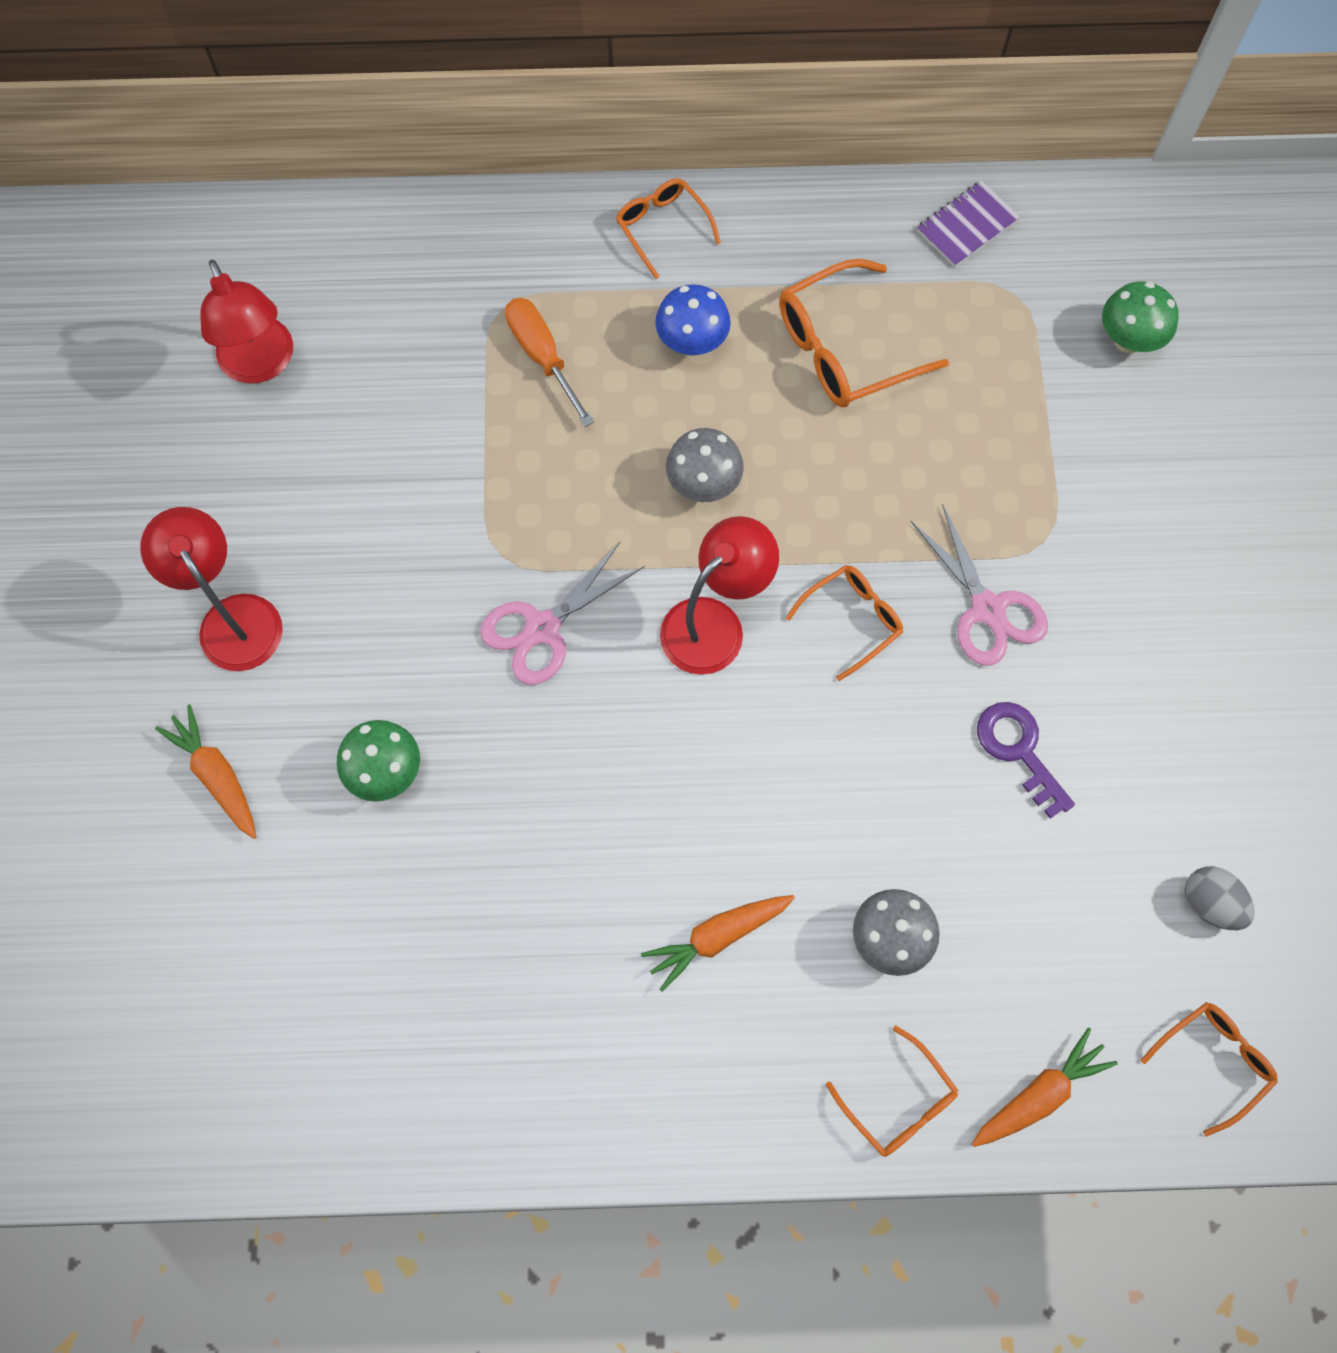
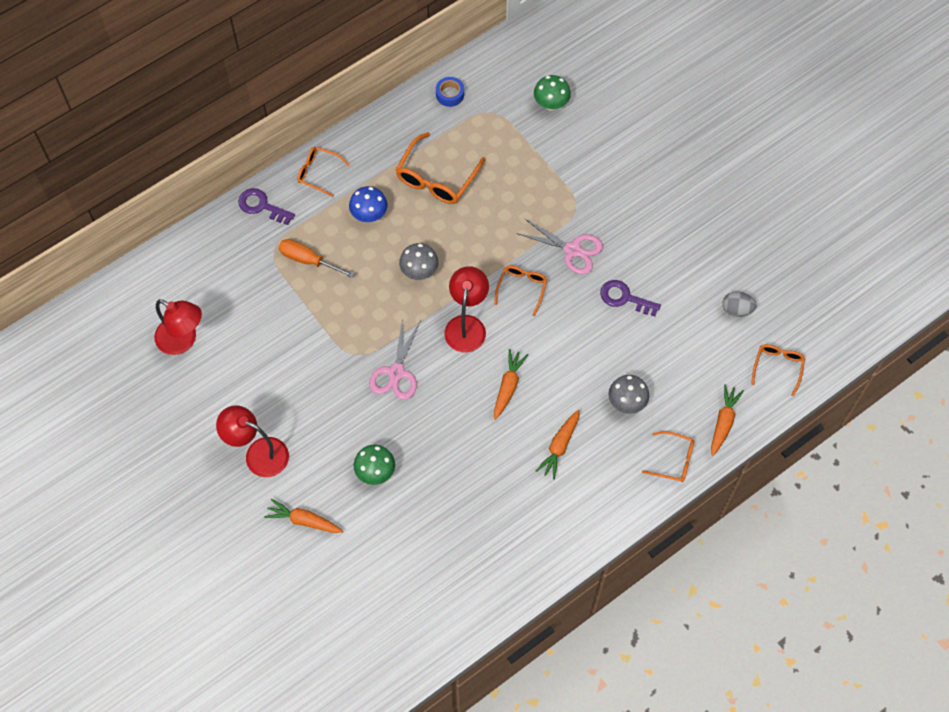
camera: 35 degrees left, 5 degrees down
(536, 227) = (261, 206): none -> purple key
(707, 772) = (508, 386): none -> orange carrot
(967, 226) = (450, 94): purple notebook -> blue tape

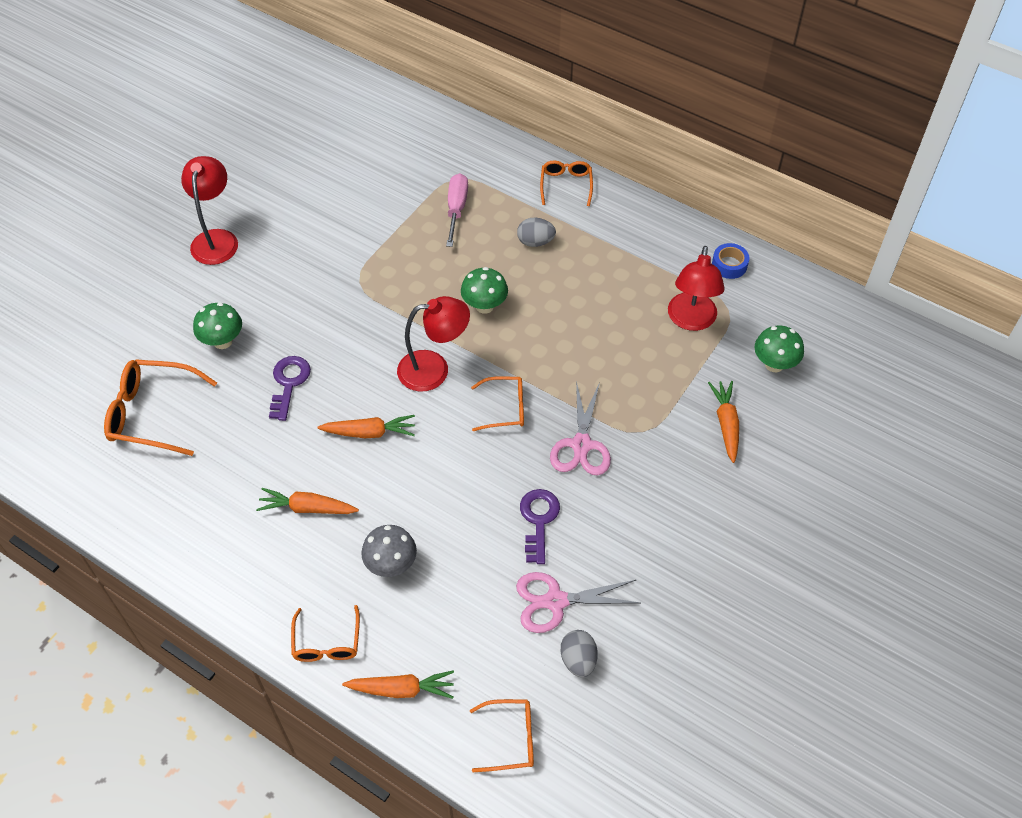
camera: 70 degrees right, 10 degrees down
(183, 340) = (324, 144): red lamp -> red lamp (691, 320)
(261, 206) = (503, 154): purple key -> purple key (289, 383)
(303, 520) = (150, 298): orange carrot -> orange carrot (726, 423)
(308, 260) = (456, 209): orange screwdriver -> pink screwdriver
(369, 215) = (535, 242): blue mushroom -> grey egg
(396, 373) = (349, 323): pink scissors -> pink scissors (555, 601)
(419, 271) = (484, 306): grey mushroom -> green mushroom
(436, 178) = (612, 285): orange glasses -> orange glasses (152, 413)

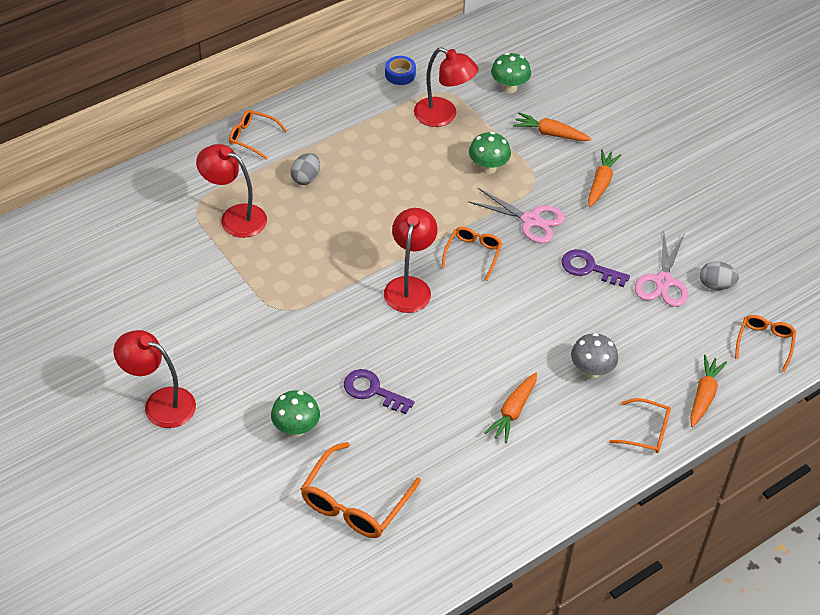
camera: 70 degrees left, 5 degrees down
(370, 432) = (455, 348): orange carrot -> orange carrot (601, 183)
(456, 209) = (235, 217): pink screwdriver -> red lamp
(484, 306) = (358, 233): green mushroom -> green mushroom (488, 168)

